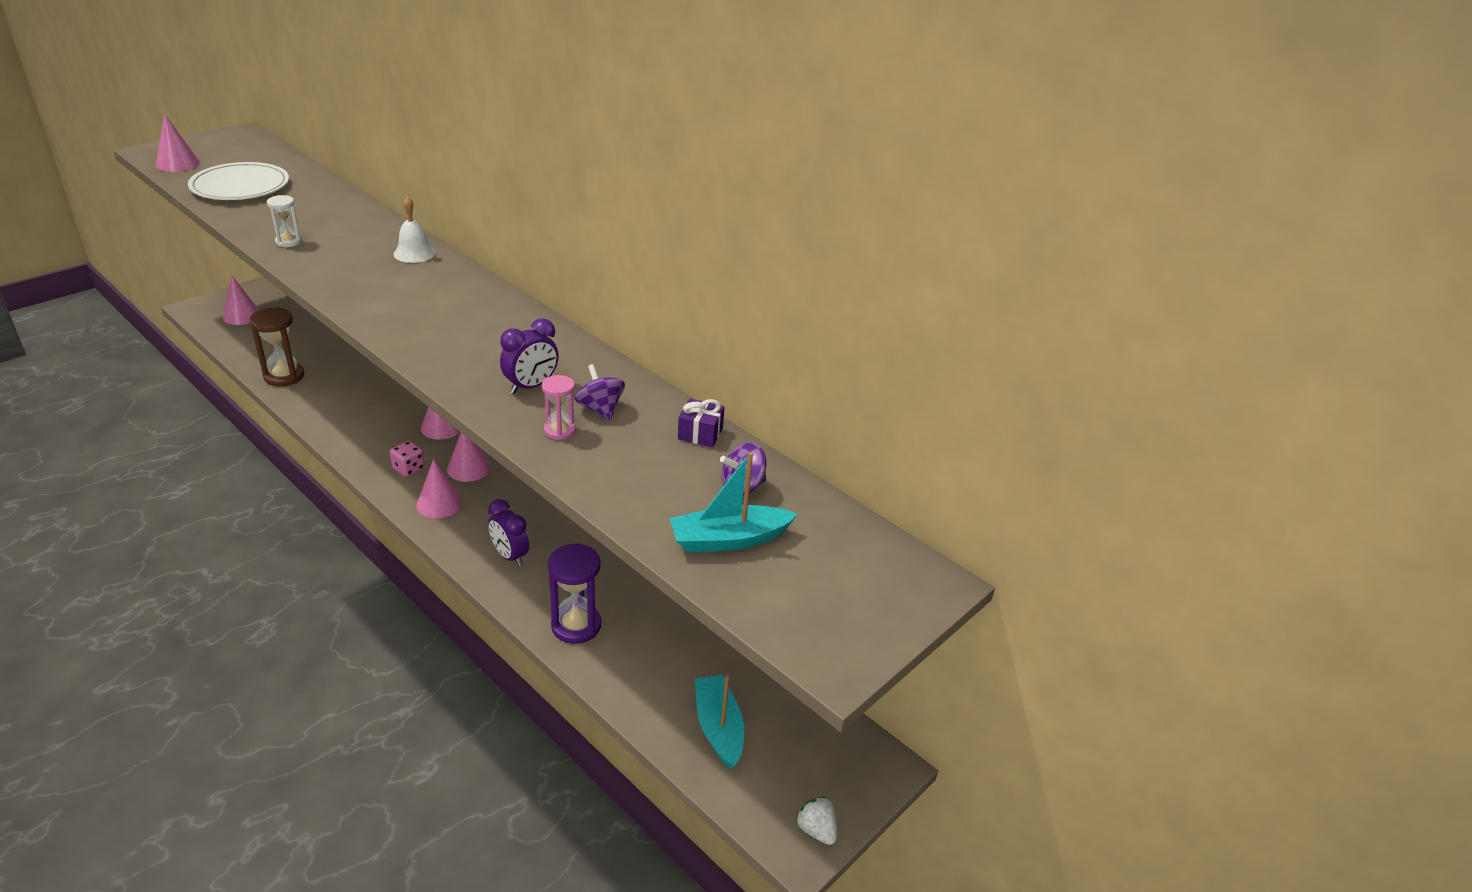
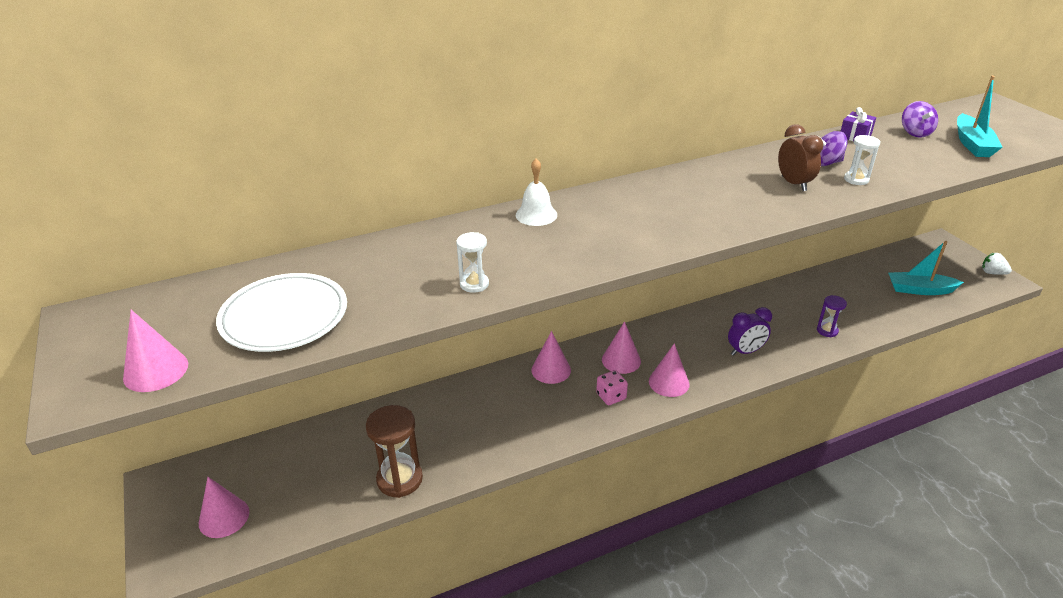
camera: 65 degrees left, 0 degrees up
(531, 386) = (793, 184): purple clock -> brown clock
(560, 430) = (856, 179): pink hourglass -> white hourglass
(576, 625) = (827, 331): purple hourglass -> purple hourglass, size x0.56
(816, 830) = (992, 273): white strawberry -> white strawberry turned 45 degrees clockwise

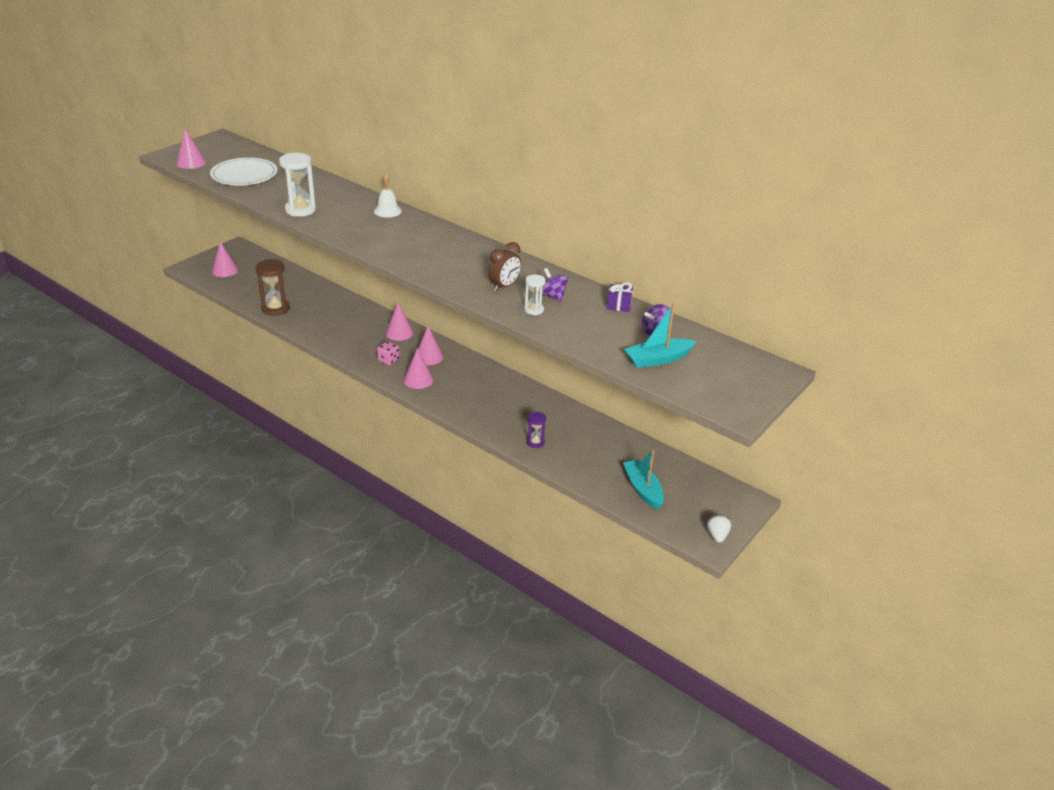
camera: 60 degrees right, 0 degrees up
(474, 284) = (300, 210): white hourglass -> white hourglass, size x1.79
(745, 351) = (477, 406): purple clock -> none

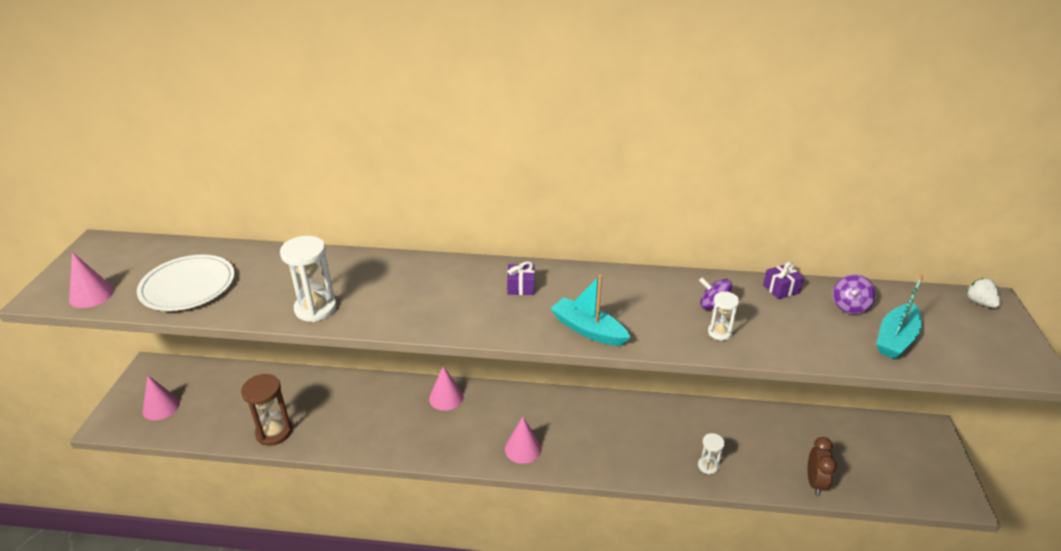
camera: 30 degrees left, 0 degrees up
(387, 211) = (421, 269): white bell -> none
(388, 360) = (468, 439): pink dice -> none
(428, 356) = (505, 413): pink cone -> none
(437, 241) = (521, 287): none -> purple gift
(504, 286) = (656, 316): brown clock -> brown clock (815, 483)
(535, 442) = (708, 466): purple hourglass -> white hourglass
(643, 489) = (848, 468): turquoise boat -> turquoise boat (588, 330)
(717, 535) = (954, 485): white strawberry -> white strawberry (979, 302)

